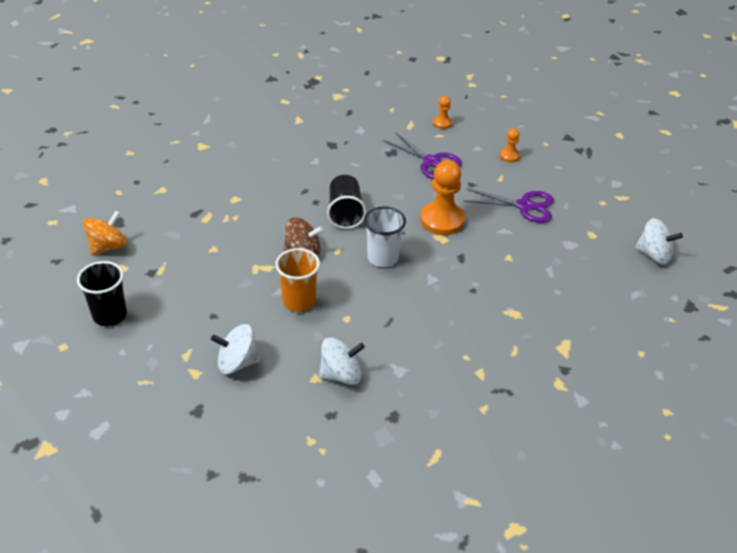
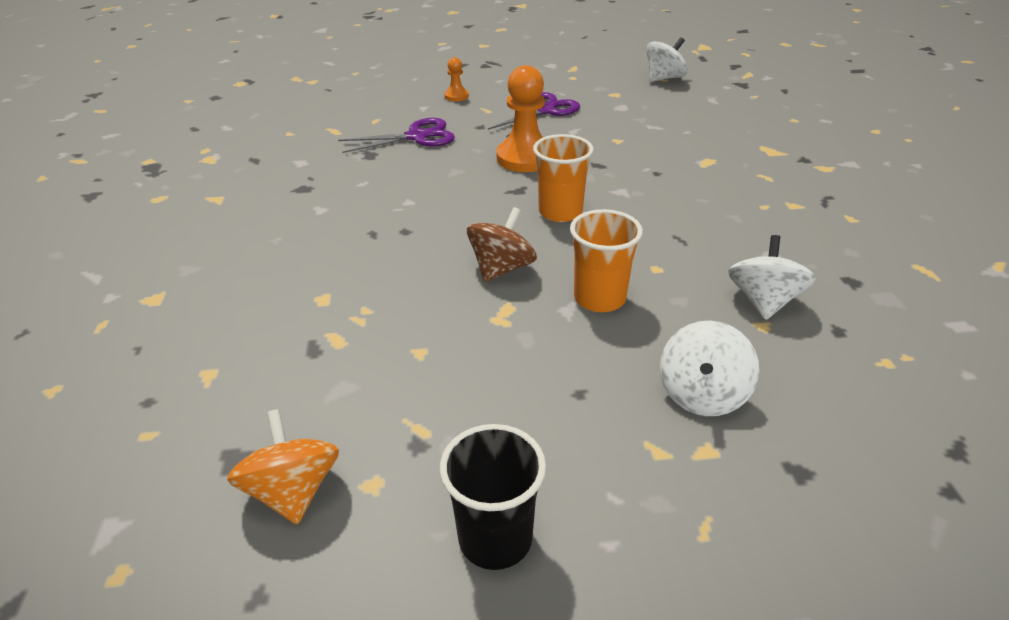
camera: 60 degrees left, 5 degrees down
(345, 213) = (451, 215): black cup -> none
(383, 258) = (560, 212): white cup -> orange cup
(442, 123) = (356, 113): orange pawn -> none

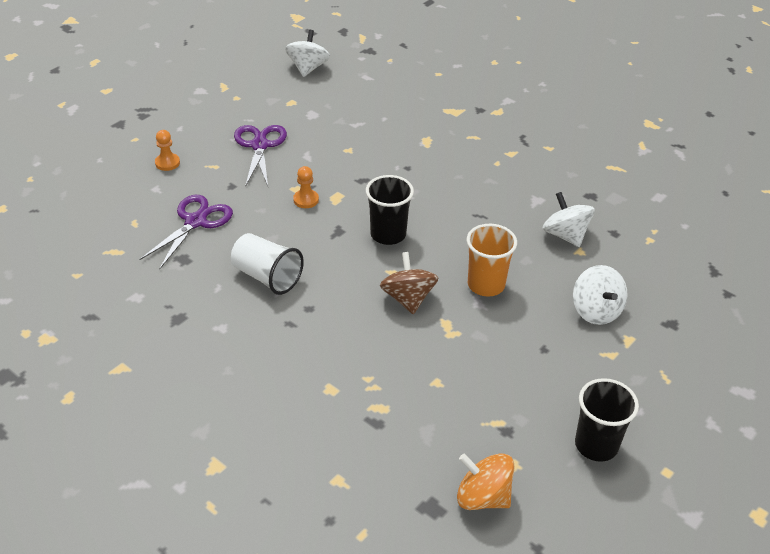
camera: 45 degrees left, 5 degrees up
(409, 193) = (267, 277): none -> white cup
(525, 158) = (306, 200): orange pawn -> orange pawn, size x0.49
(560, 212) = (388, 234): orange cup -> black cup

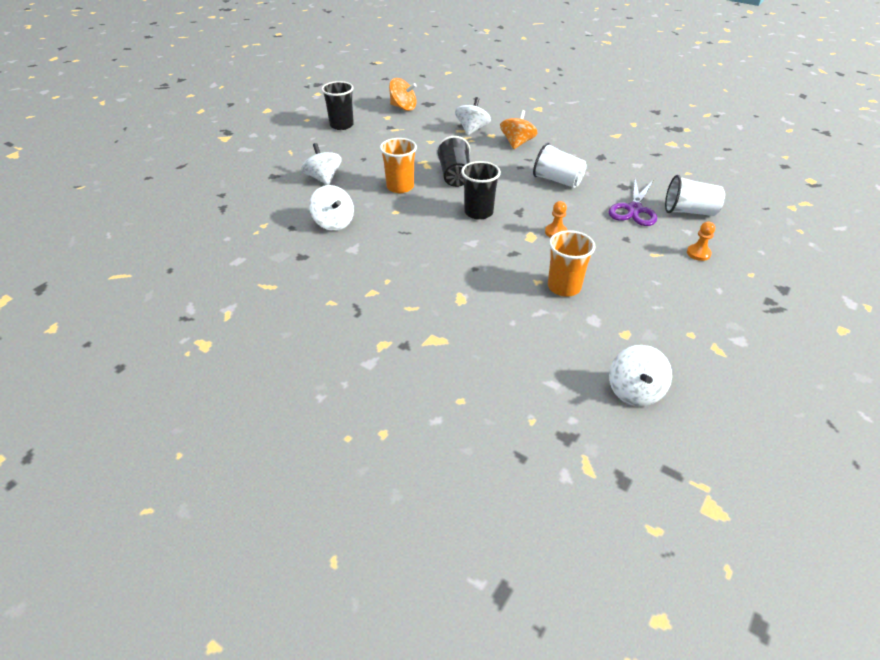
camera: 175 degrees right, 0 degrees up
(131, 213) = (689, 211): none -> white cup
(259, 145) = (626, 278): purple scissors -> none
(294, 363) = (517, 143): none -> orange spinning top
(325, 142) = (564, 287): none -> orange cup
(360, 408) = (472, 129): none -> white spinning top
(408, 298) = (454, 176): brown spinning top -> black cup

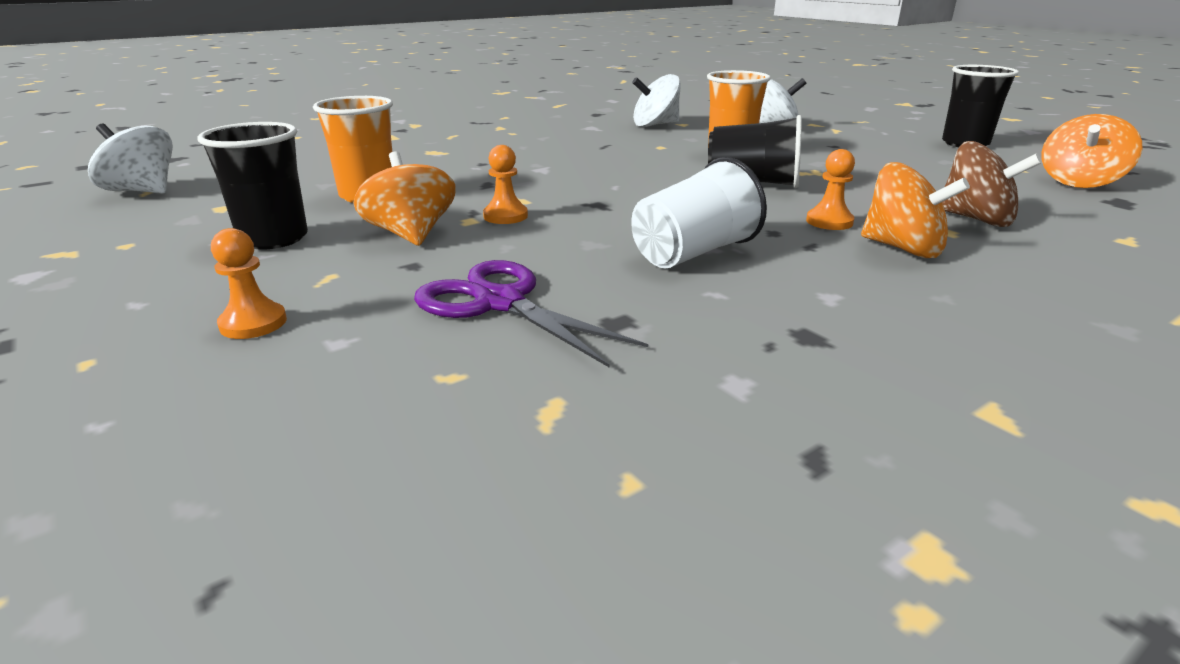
camera: 110 degrees right, 15 degrees down
(472, 129) = (975, 219): white spinning top -> brown spinning top
(478, 212) = (619, 181): black cup -> black cup (273, 239)
(498, 156) = (829, 222): none -> orange pawn
(600, 250) = (411, 235): none -> orange spinning top
(689, 211) = (407, 378): white cup -> none

